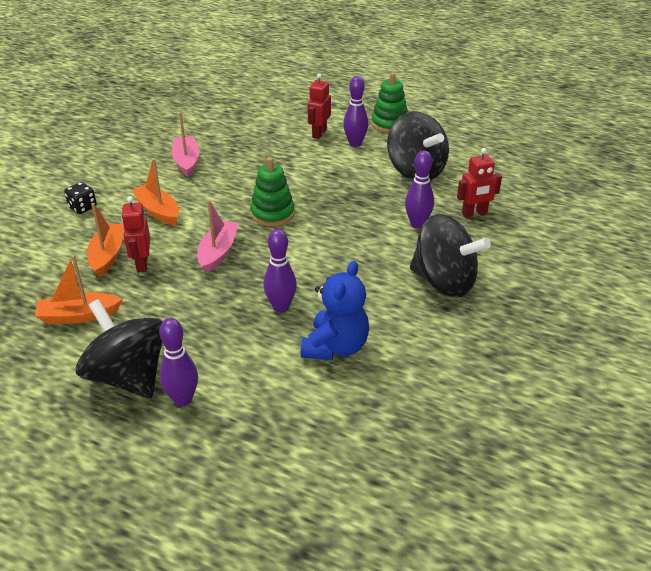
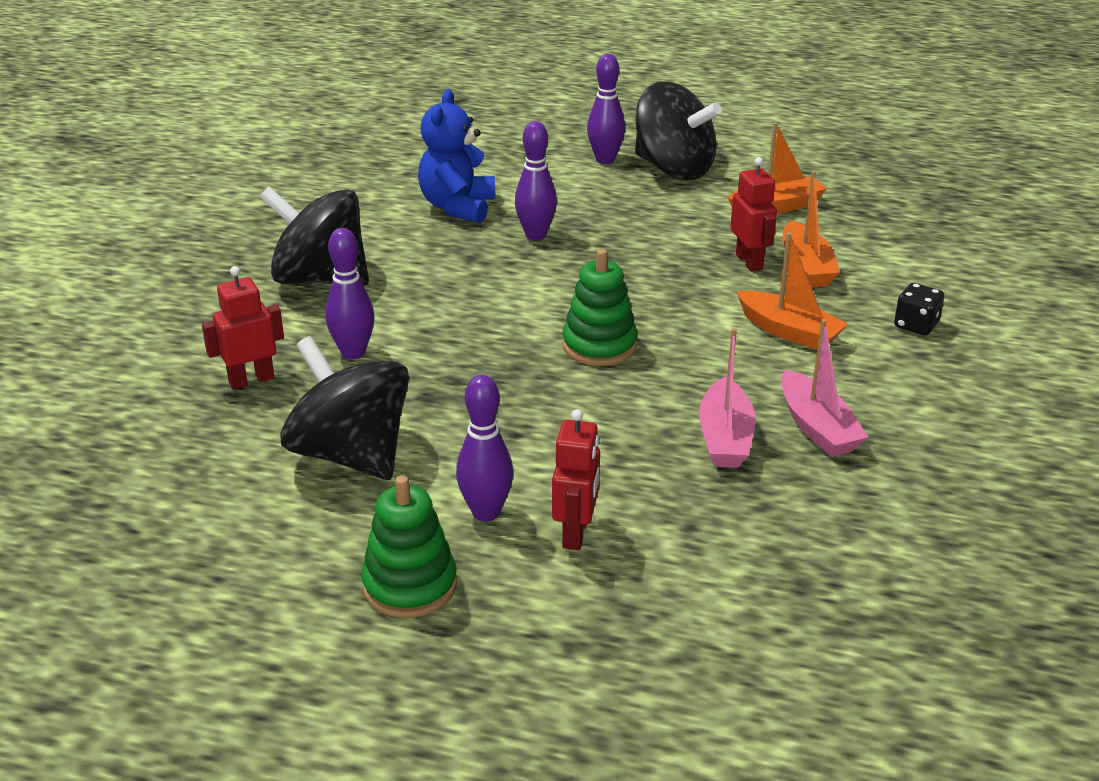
camera: 170 degrees right, 5 degrees down
(218, 253) = (653, 284): pink boat -> pink boat (725, 437)

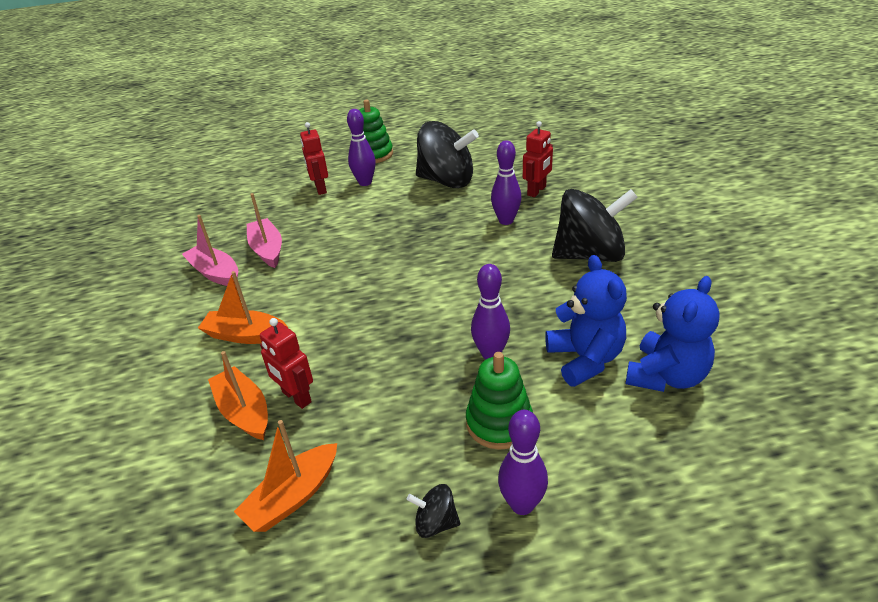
camera: 155 degrees right, 5 degrees up
(410, 180) = (666, 376): none -> blue teddy bear
(599, 346) = (369, 276): green stacking toy -> green stacking toy (499, 423)
(673, 169) = (435, 523): black spinning top -> black spinning top, size x0.43
(916, 325) = (147, 379): black dice -> none

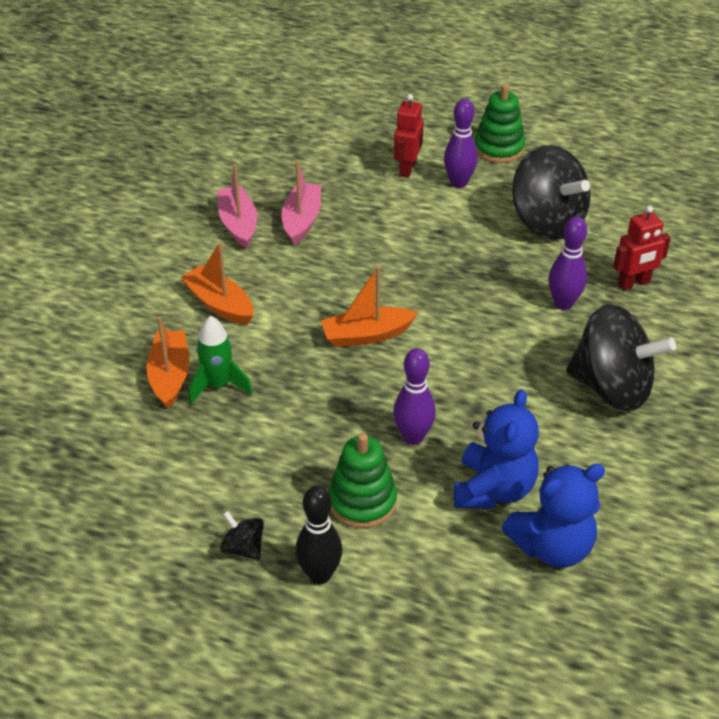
camera: 30 degrees right, 5 degrees up
(293, 496) = (157, 467): orange boat -> orange boat (367, 335)
(296, 397) = (218, 385): red robot -> green rocket
(522, 504) = (319, 574): purple bowling pin -> black bowling pin

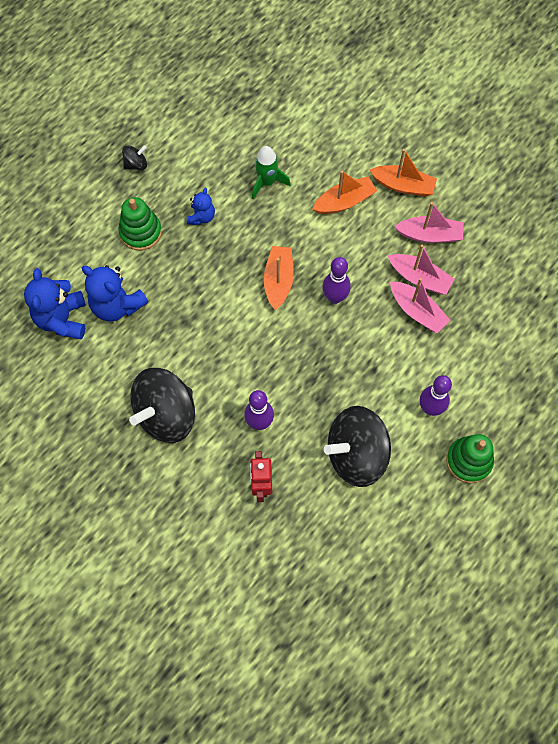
camera: 110 degrees right, 25 degrees up
(170, 376) = (286, 158): orange boat -> orange boat (403, 185)
(305, 439) = (201, 217): none -> blue teddy bear
(319, 574) = (101, 195): black bowling pin -> none
(346, 214) = (417, 311): none -> pink boat
(407, 169) = (462, 376): red robot -> none
(413, 437) = (177, 276): purple bowling pin -> purple bowling pin (335, 297)

